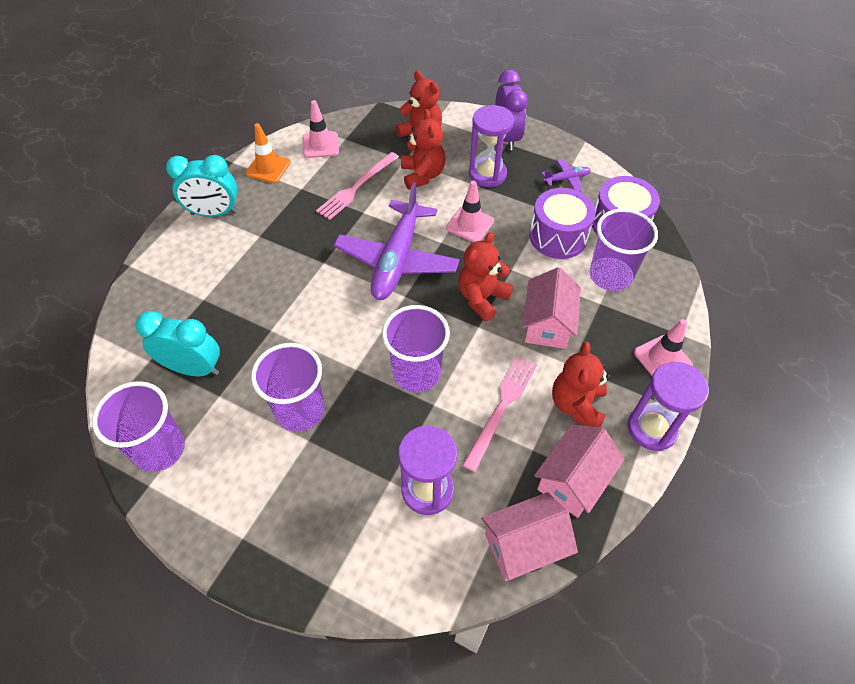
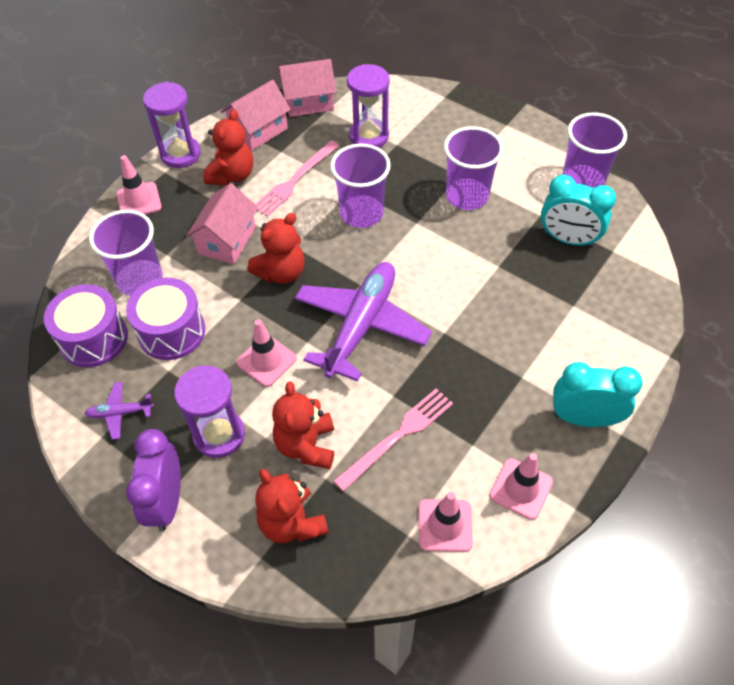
camera: 170 degrees left, 0 degrees up
(268, 168) = (521, 489): orange traffic cone -> pink traffic cone

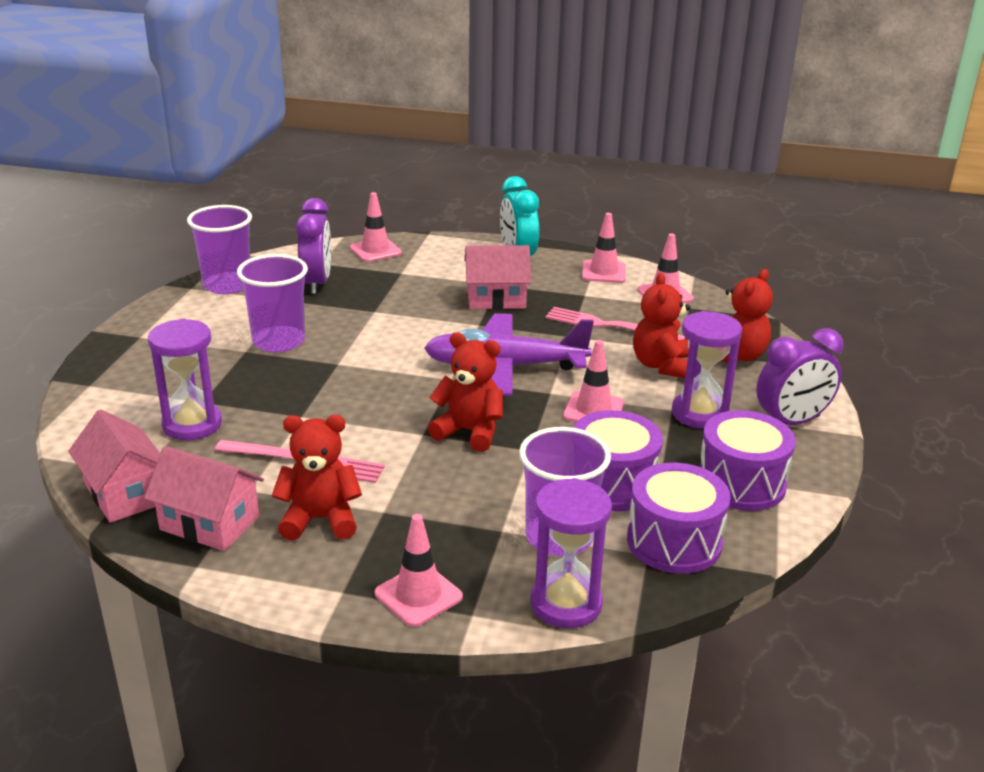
camera: 115 degrees left, 25 degrees down
(120, 413) = (741, 483): purple plane -> purple drum
(180, 154) = (294, 588): purple hourglass -> purple hourglass (566, 603)
(227, 240) = (445, 486): pink house -> pink house (496, 299)
(306, 445) = (661, 366): red teddy bear -> red teddy bear turned 120 degrees clockwise
(361, 213) = (341, 400): purple cup -> none
(568, 239) = (317, 283): turquoise clock -> purple clock
(633, 299) = (375, 250): none -> pink traffic cone

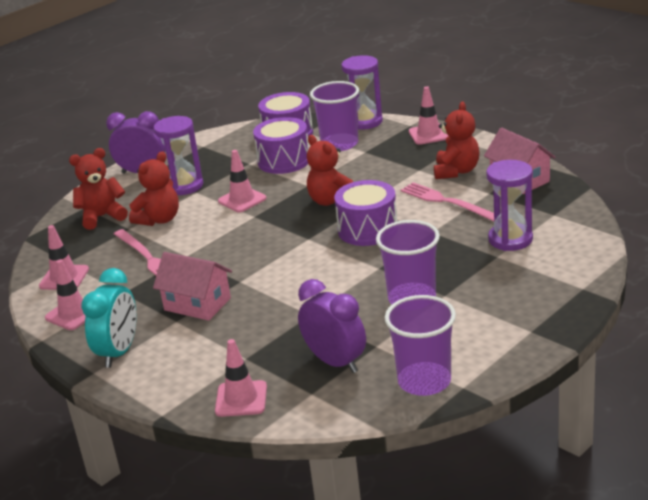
camera: 145 degrees left, 0 degrees up
(125, 493) = (566, 203): pink house -> none
(317, 283) = (335, 362): purple clock -> purple clock turned 105 degrees clockwise
(320, 519) = (456, 171): red teddy bear -> red teddy bear turned 105 degrees counterclockwise
(504, 367) = (262, 240): purple plane -> none
(741, 483) = (219, 150): purple drum -> purple drum (368, 230)

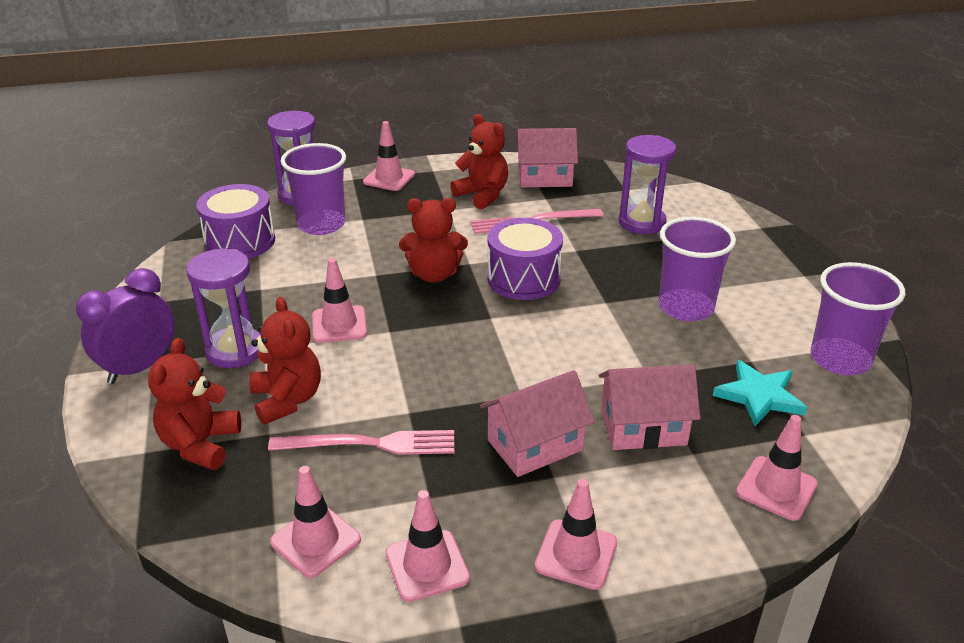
camera: 60 degrees left, 5 degrees up
(119, 352) = (576, 554): turquoise clock -> pink traffic cone
(252, 332) = (643, 427): none -> pink house
(284, 161) = (297, 266): purple drum -> none
(335, 362) = (759, 396): purple clock -> turquoise star

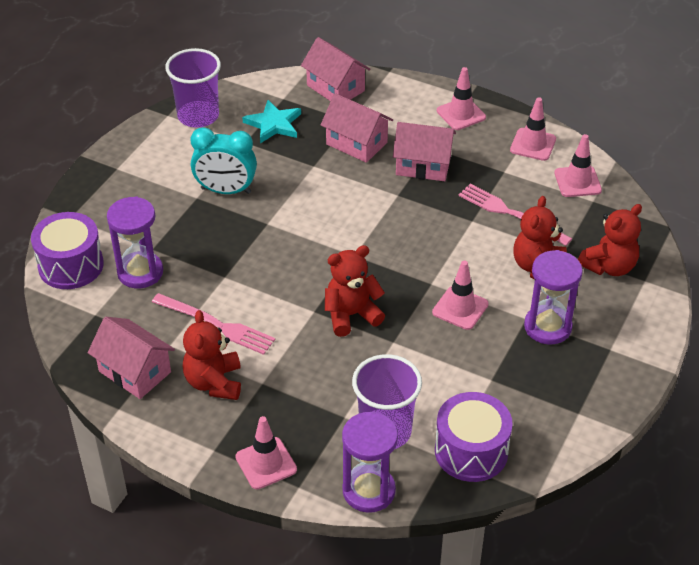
camera: 140 degrees left, 10 degrees up
(139, 368) = (622, 349): purple clock -> none
(434, 274) = (351, 315): red teddy bear -> red teddy bear turned 60 degrees counterclockwise
(523, 279) = (294, 273): purple drum -> purple drum (71, 265)
(686, 307) = (226, 190): purple cup -> turquoise clock
(776, 488) = (335, 88): pink traffic cone -> pink house

